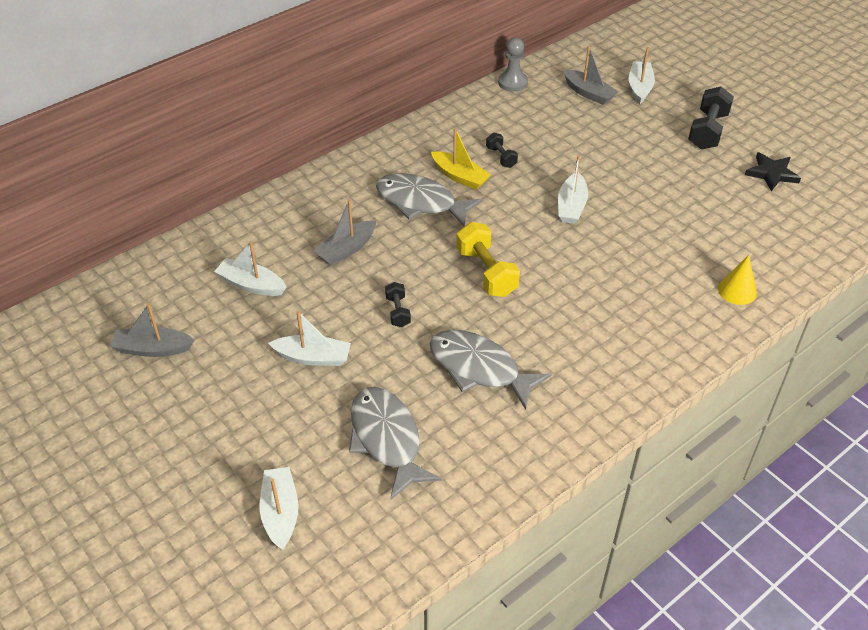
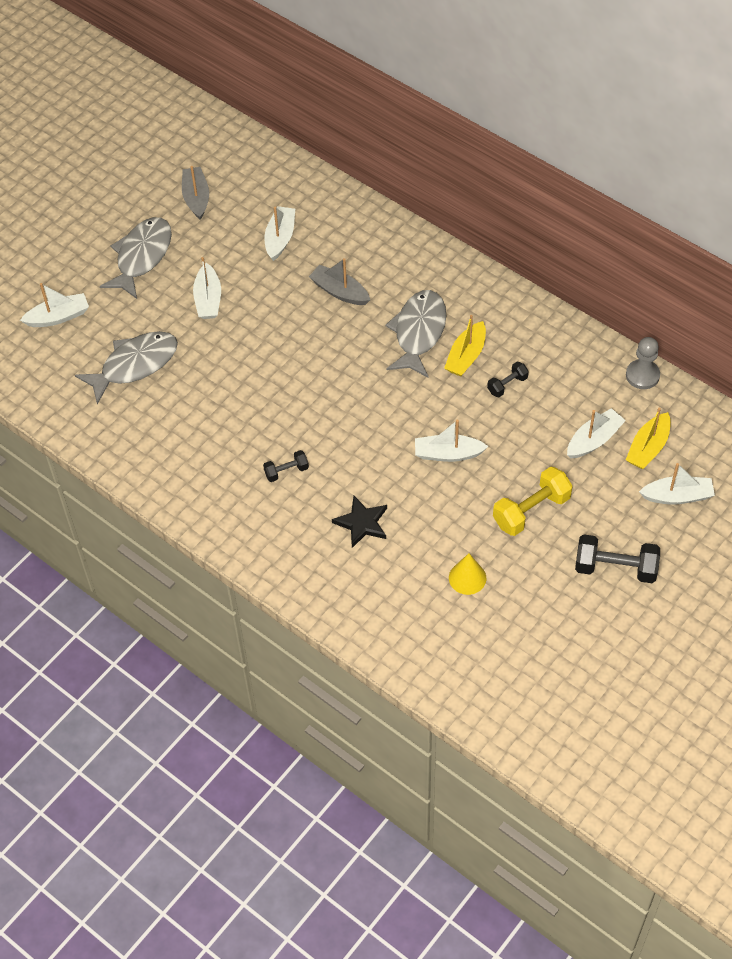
camera: 80 degrees right, 10 degrees up
(398, 311) = (272, 344): black dumbbell -> black dumbbell (286, 471)
(479, 368) = (219, 413): grey fish -> grey fish (142, 257)
(486, 272) = (336, 399): yellow dumbbell -> yellow dumbbell (531, 510)
(574, 119) = (594, 440): none -> white boat
(588, 93) = (648, 447): grey boat -> yellow boat
(737, 290) = (360, 603): yellow cone -> yellow cone (467, 578)
(772, 173) = (556, 633): black star -> black star (362, 523)

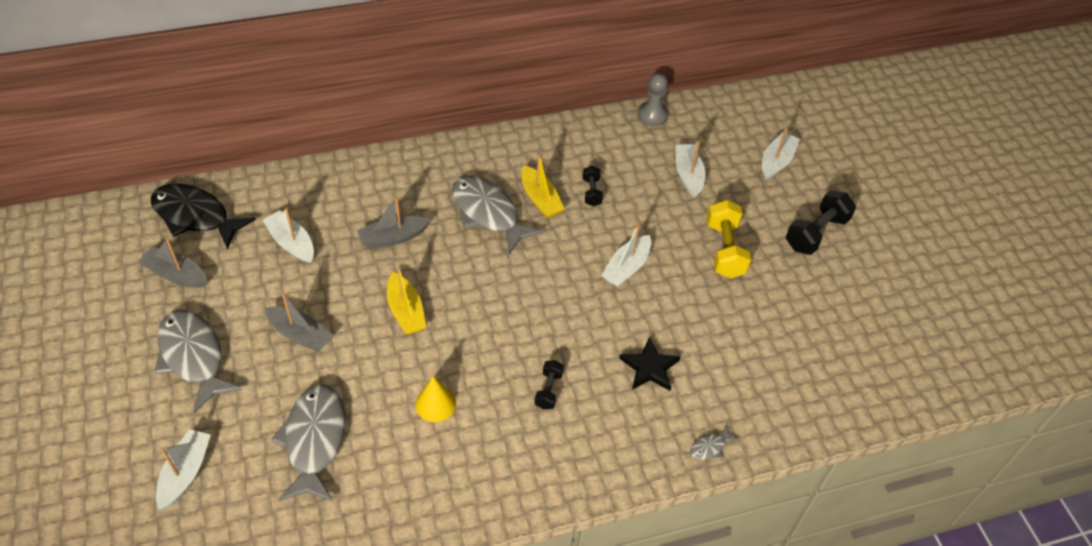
camera: 60 degrees left, 5 degrees down
(208, 299) = (300, 335): white boat -> grey boat
(253, 170) = (195, 216): none -> black fish
(322, 601) = (710, 447): none -> grey fish
(467, 578) = (760, 329): yellow cone -> yellow cone (435, 404)
(648, 447) = (720, 151): yellow boat -> yellow boat (406, 311)

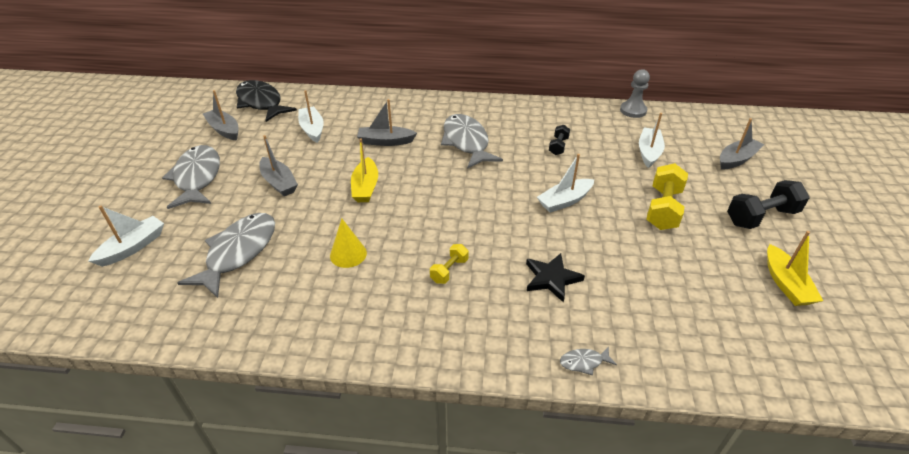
camera: 25 degrees right, 10 degrees down
(540, 199) = (513, 142): yellow boat -> yellow boat (785, 284)
(548, 390) = (449, 270): black dumbbell -> yellow dumbbell
(776, 162) = (736, 159): white boat -> grey boat

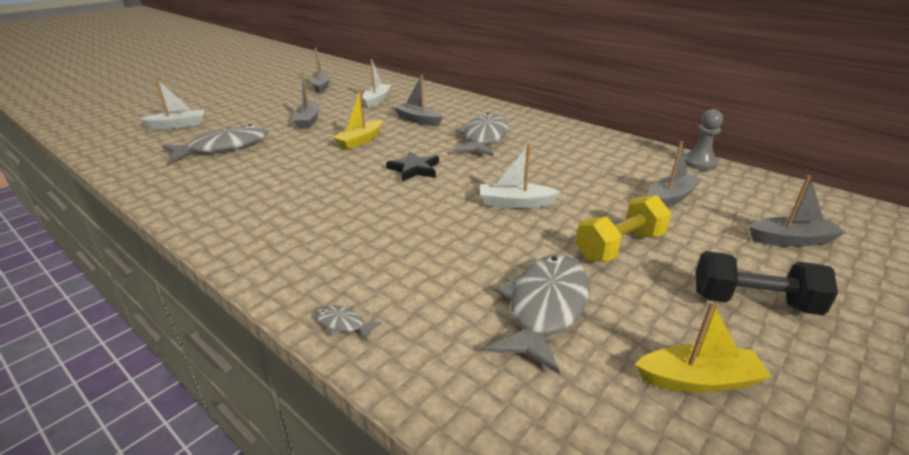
camera: 35 degrees right, 10 degrees down
(197, 178) = (266, 104): grey fish -> grey fish (545, 308)
(261, 103) = (366, 79): black fish -> none
(348, 254) = (285, 173): yellow cone -> none
(449, 270) = (338, 210): yellow dumbbell -> none
(551, 278) = (414, 251): black star -> black star (414, 169)
(558, 146) = (569, 165): black dumbbell -> none
(649, 152) = (670, 198): white boat -> grey boat
(785, 284) = (698, 380): yellow boat -> yellow boat turned 120 degrees counterclockwise

